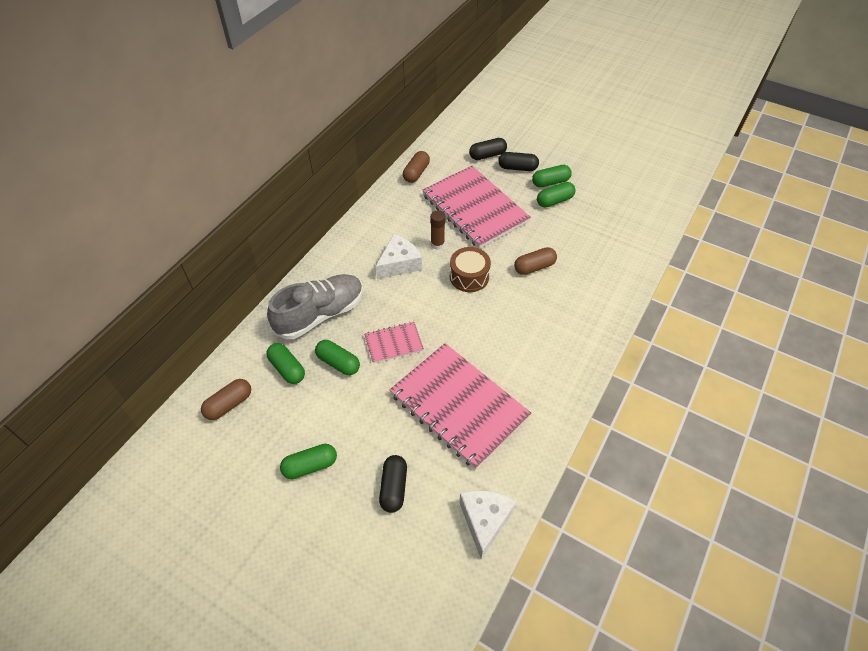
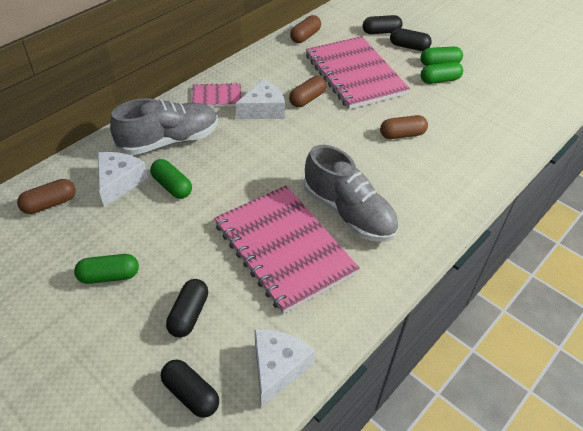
camera: 10 degrees right, 5 degrees down
(287, 369) = (119, 182): green capsule -> white cheese
(393, 343) = (234, 178): pink notebook -> pink notebook (217, 97)
(418, 560) = (191, 394): none -> black capsule
(437, 244) = (307, 99): brown glue stick -> brown capsule
(469, 276) = (331, 132): brown drum -> none
(506, 358) = (348, 213): none -> grey shoe

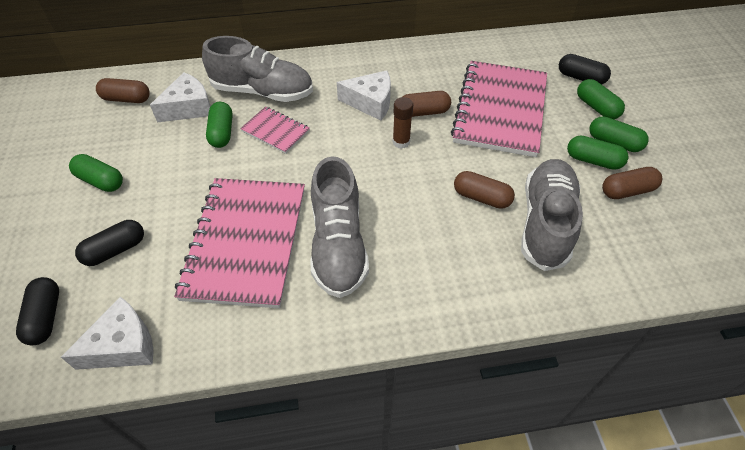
camera: 40 degrees right, 5 degrees up
(217, 97) = (343, 71): pink notebook -> pink notebook (275, 131)
(305, 36) = (490, 49): brown capsule -> brown capsule (627, 191)
(314, 126) = (401, 142): none -> brown glue stick
(409, 47) = (596, 107): black capsule -> green capsule
(452, 130) = (545, 223): none -> grey shoe

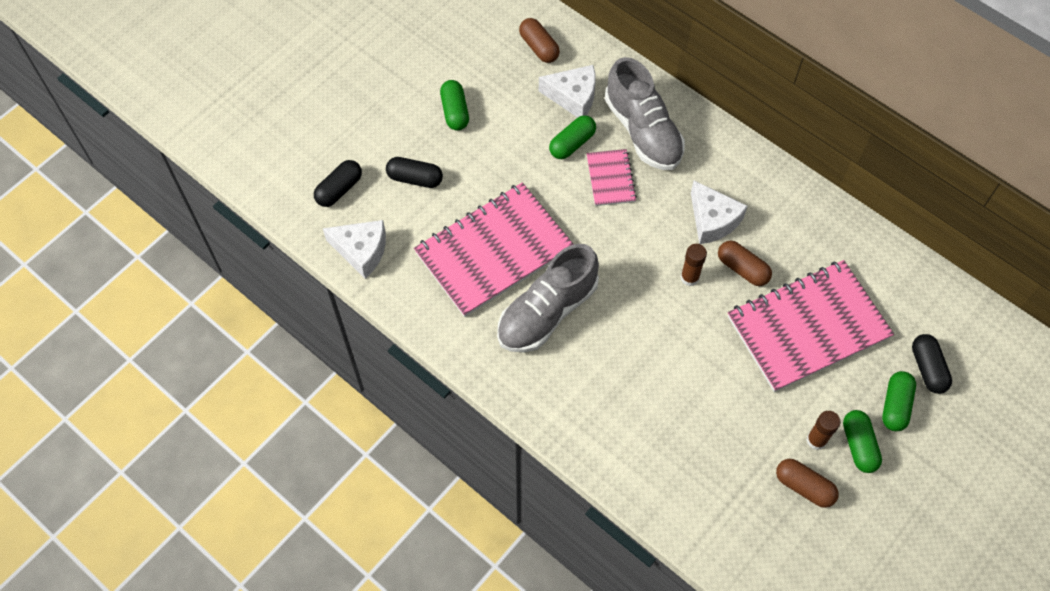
camera: 50 degrees right, 10 degrees up
(481, 197) = (687, 378): brown capsule -> none
(545, 223) = (705, 442): grey shoe -> none
(593, 160) = (816, 440): green capsule -> brown glue stick

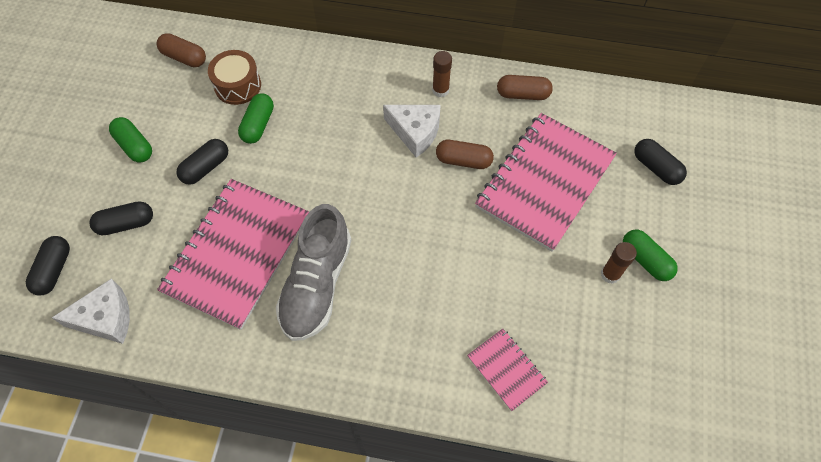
camera: 30 degrees left, 0 degrees up
(506, 161) = (206, 167): none -> black capsule
(573, 97) = (237, 85): white cheese -> brown drum
(610, 178) = (308, 139): pink notebook -> pink notebook (506, 370)
(643, 131) = (314, 86): grey shoe -> none
(689, 277) = (424, 190): brown glue stick -> brown glue stick (440, 90)
(804, 487) = (626, 320): brown capsule -> brown capsule (523, 94)
(895, 406) = (652, 211): green capsule -> none

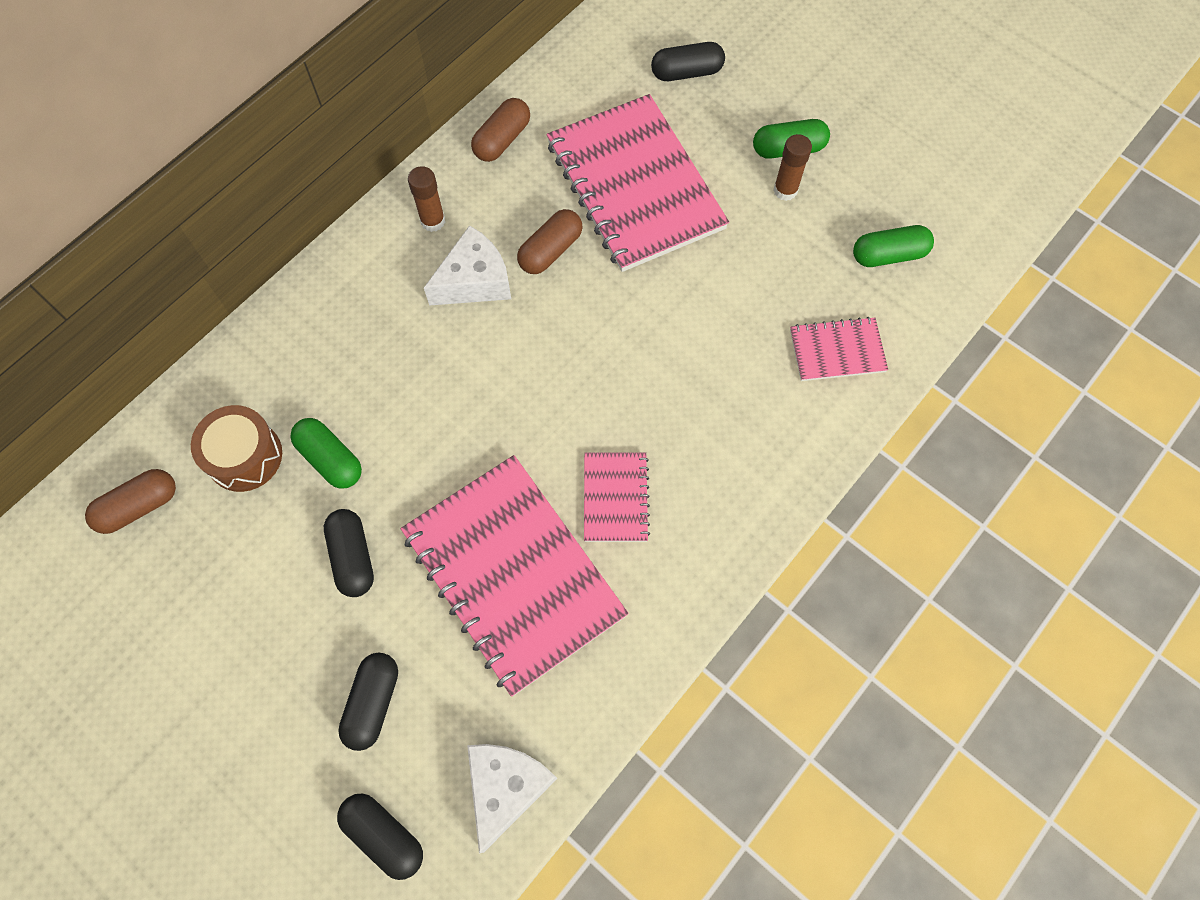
camera: 60 degrees left, 5 degrees up
(134, 146) = (248, 640): green capsule -> green capsule (888, 255)
(316, 284) = (615, 498): grey shoe -> pink notebook

